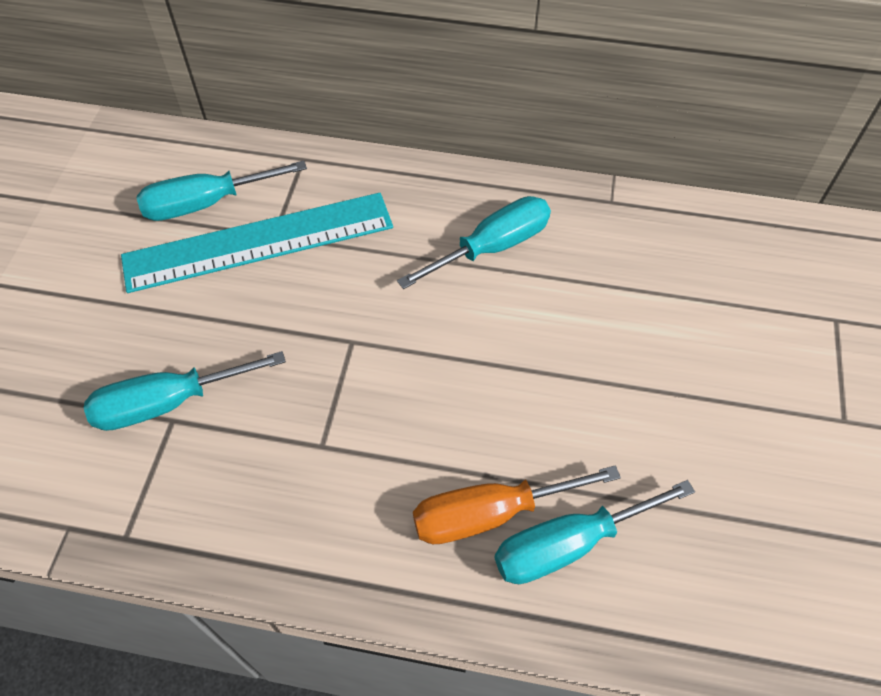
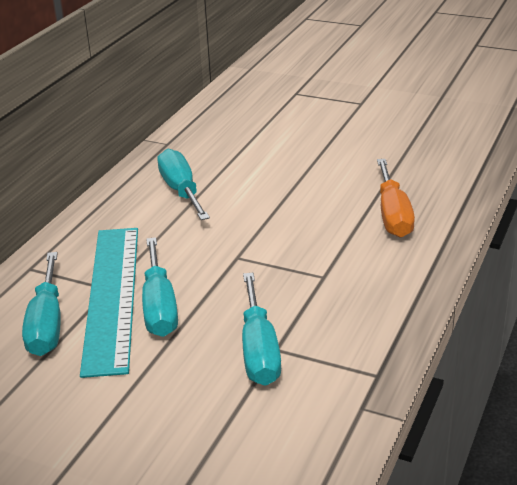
camera: 75 degrees left, 25 degrees down
(568, 544) = (418, 191): turquoise screwdriver -> turquoise screwdriver (159, 307)

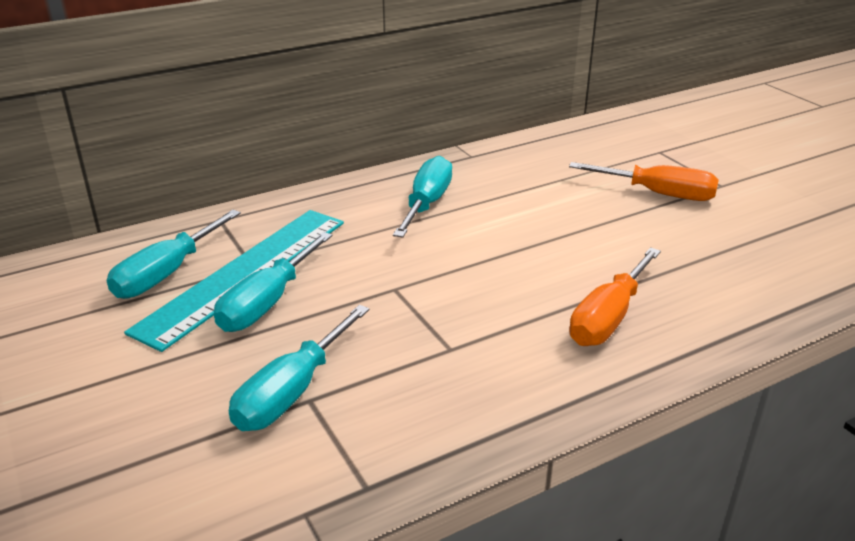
camera: 35 degrees right, 0 degrees up
(330, 123) = (658, 194): none -> orange screwdriver

